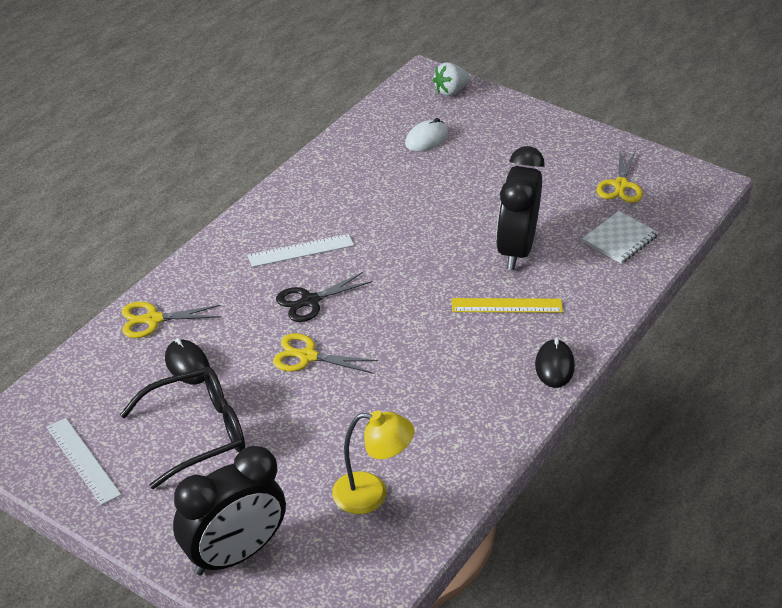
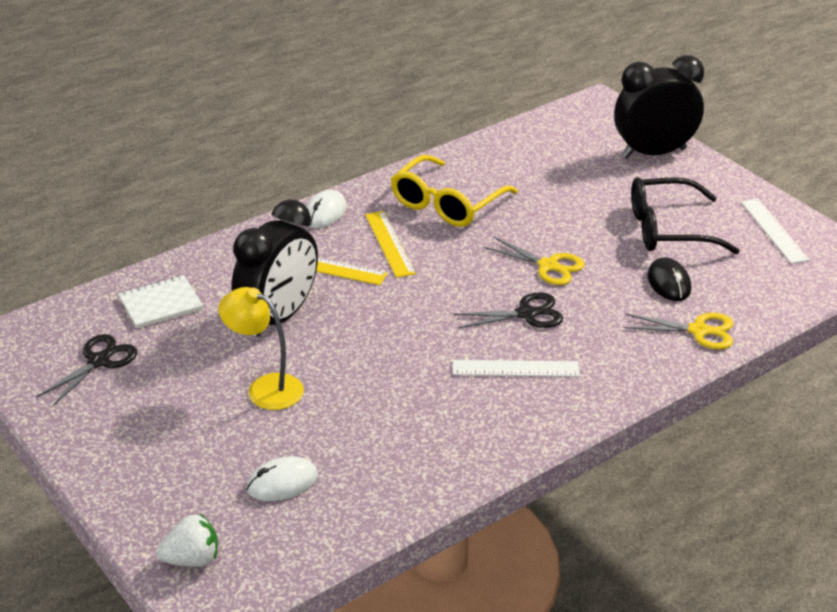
camera: 160 degrees left, 5 degrees down
(371, 495) = (534, 164): yellow lamp -> yellow lamp (265, 388)
(440, 409) = (447, 204): none -> yellow glasses
(469, 345) = (389, 244): none -> yellow ruler
(554, 366) = (324, 213): black mouse -> white mouse
(621, 185) = (99, 361): yellow scissors -> black scissors

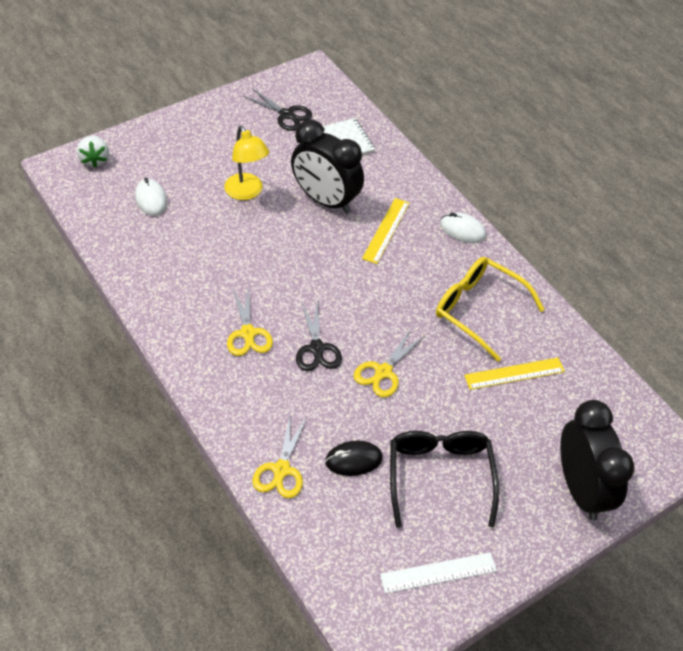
camera: 90 degrees right, 15 degrees up
(265, 388) = (247, 192): yellow lamp -> yellow lamp turned 120 degrees clockwise
(389, 244) = (418, 268): yellow ruler -> yellow ruler (514, 373)
(515, 368) = (248, 333): white ruler -> yellow scissors

